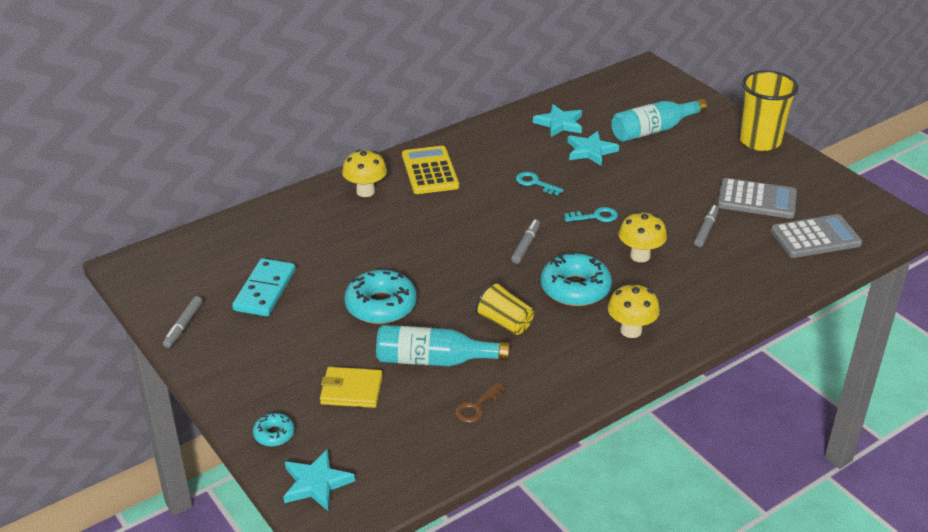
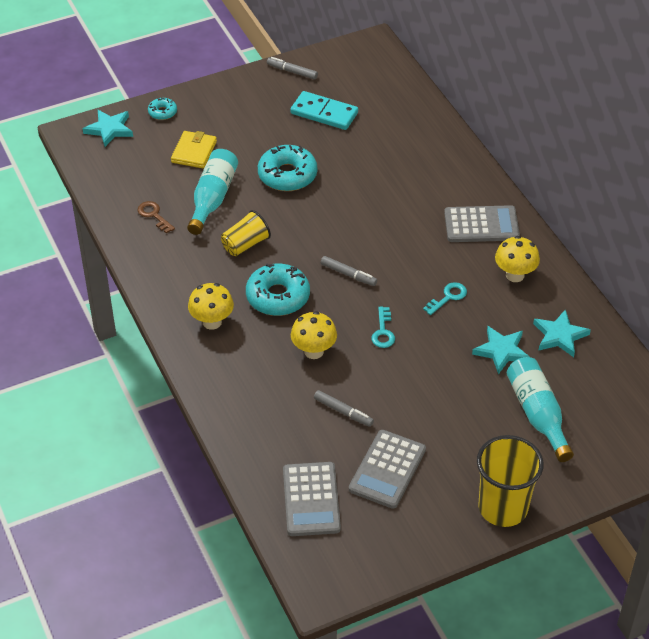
camera: 100 degrees right, 10 degrees up
(365, 191) = (454, 179): yellow mushroom -> yellow mushroom (515, 275)
(430, 171) = (481, 225): yellow calculator -> grey calculator

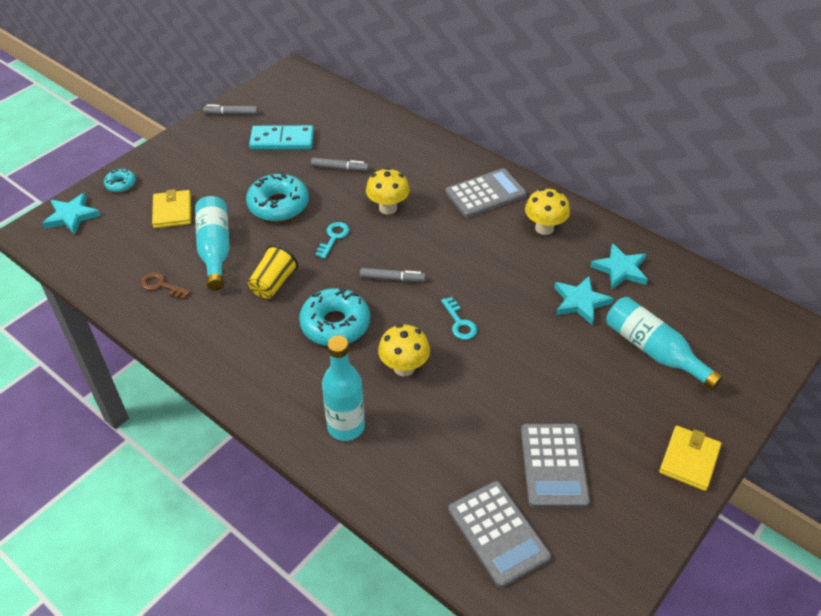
camera: 25 degrees left, 0 degrees up
(212, 322) = (281, 375): yellow mushroom -> yellow mushroom (388, 208)
(240, 380) = (346, 427): none -> turquoise bottle
(343, 411) = (471, 420): grey marker -> grey marker (339, 168)
(448, 297) = (499, 268): turquoise key -> turquoise key (333, 237)
(503, 507) = (689, 460): yellow cup -> yellow wallet

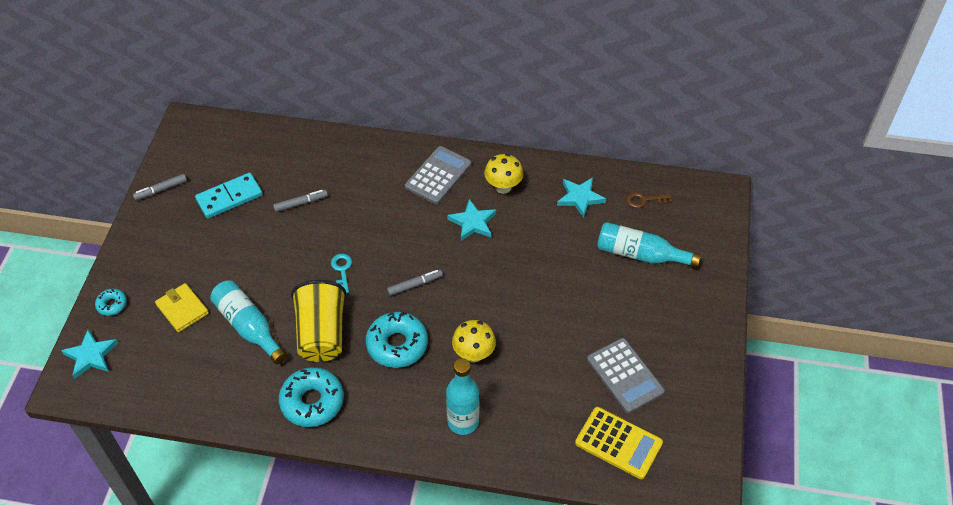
camera: 30 degrees left, 5 degrees up
(161, 285) = (227, 380): brown key -> brown key (644, 200)
(273, 283) = (322, 334): yellow cup -> yellow cup, size x1.65
(278, 205) = (273, 261): turquoise donut -> turquoise donut (312, 402)
(388, 208) = (368, 223): yellow mushroom -> none
(459, 323) = (491, 298): turquoise key -> none
(498, 533) = (618, 443): grey calculator -> yellow calculator
(580, 302) = (567, 239): turquoise star -> turquoise star (473, 222)
(689, 460) = (708, 326): yellow wallet -> none

